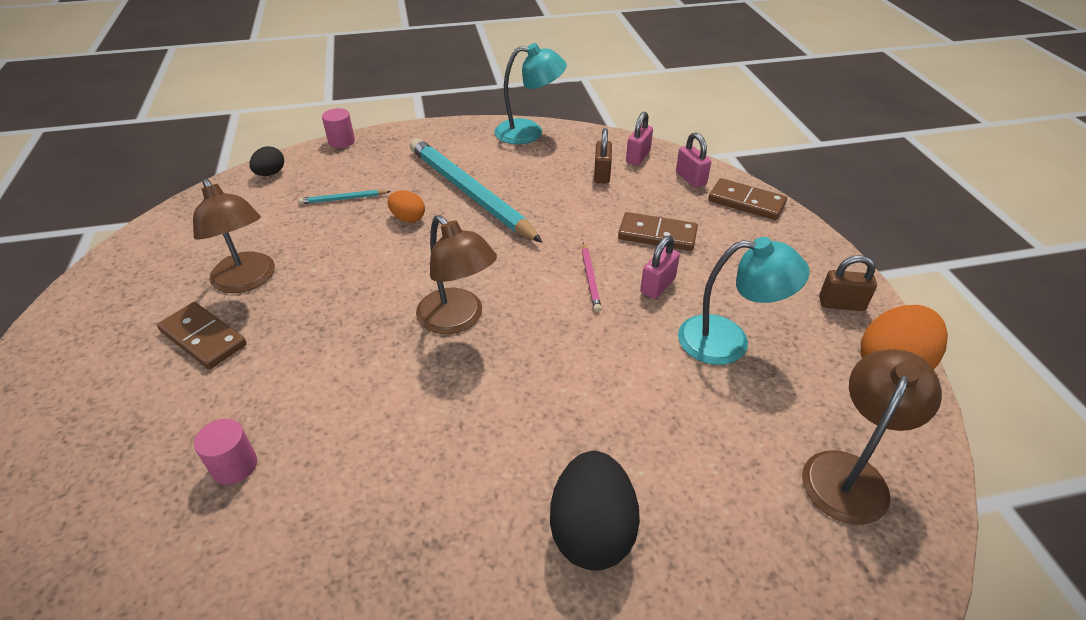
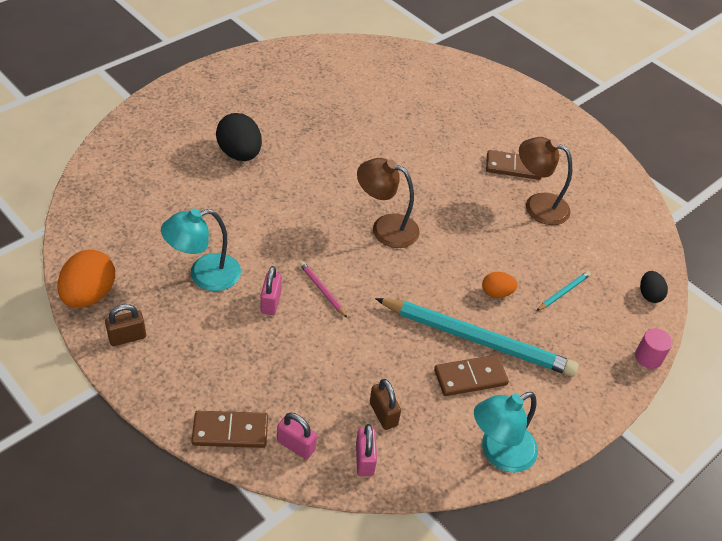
camera: 145 degrees right, 5 degrees up
(234, 466) = (421, 125): pink cylinder -> none
(657, 234) = (294, 354): brown domino -> brown domino (470, 377)
(850, 473) = (115, 219): brown lamp -> none

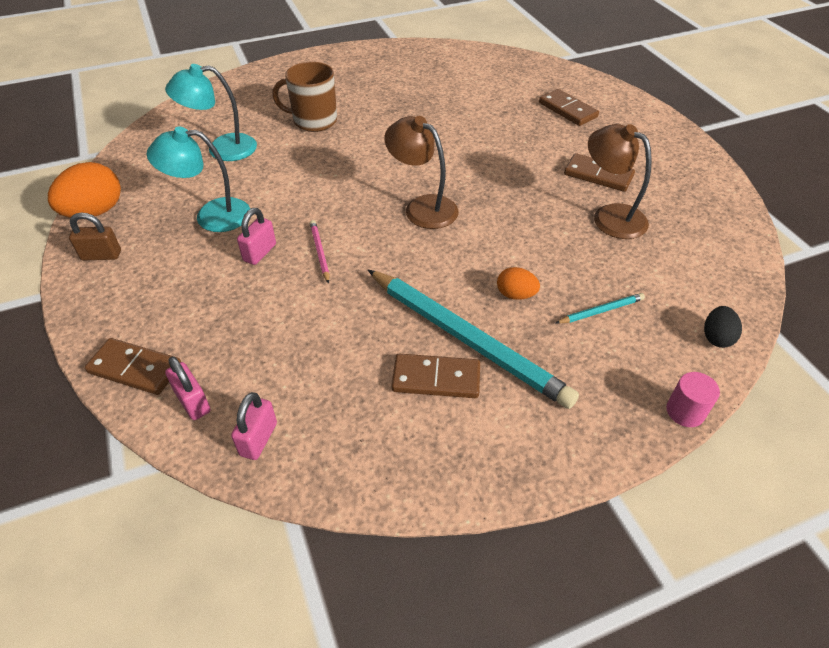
camera: 25 degrees right, 0 degrees up
(240, 154) = (314, 121): black egg -> brown mug
(383, 414) = (310, 393): brown padlock -> none
(461, 102) = (567, 110): none -> brown domino
(499, 453) = (426, 477): turquoise lamp -> turquoise lamp (222, 149)

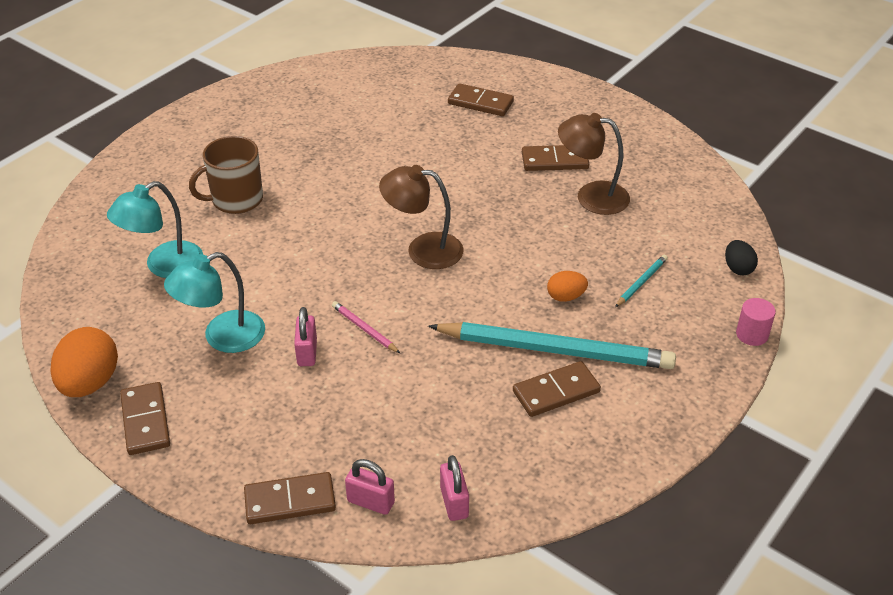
camera: 30 degrees left, 5 degrees down
(101, 255) = (145, 421): brown padlock -> brown domino

